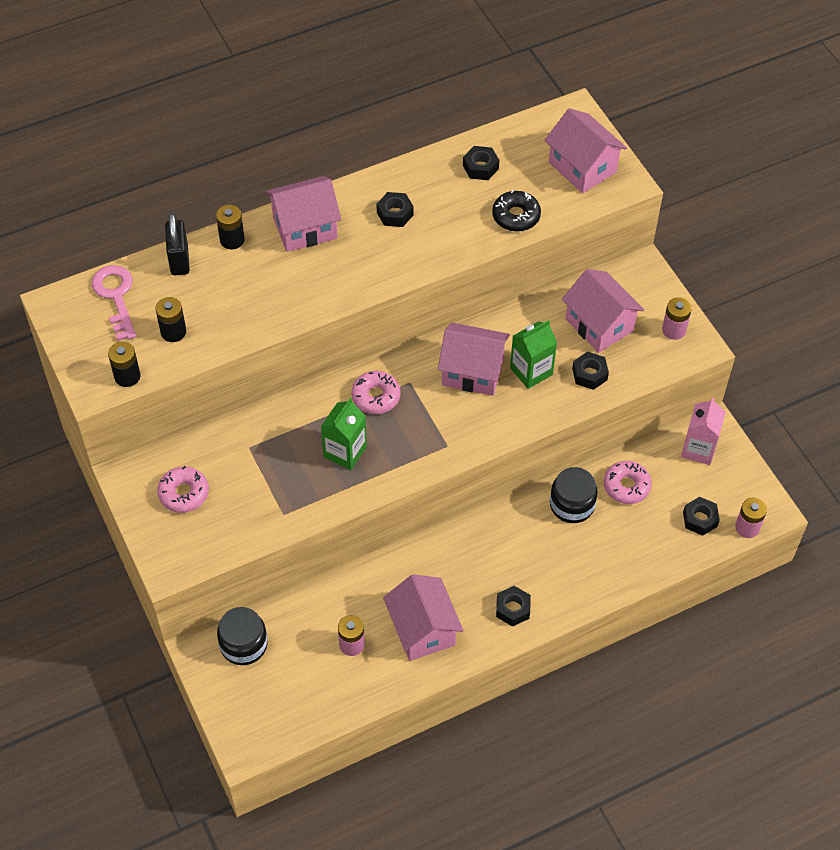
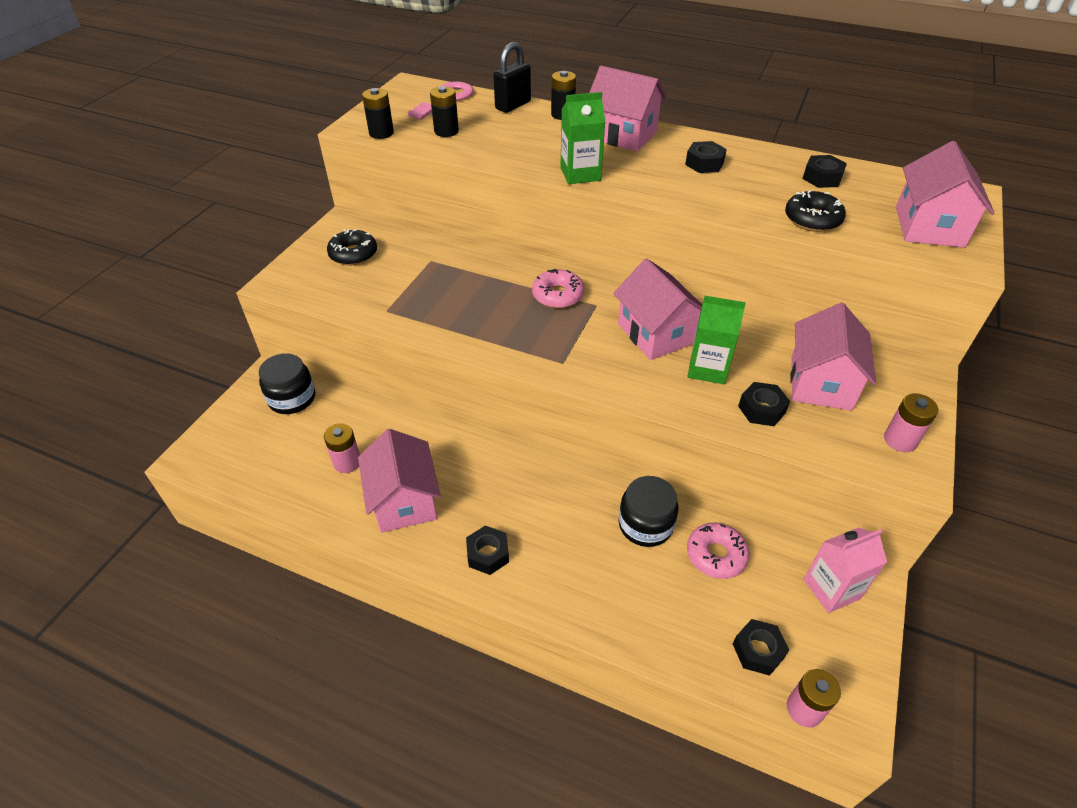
camera: 50 degrees right, 10 degrees down
(184, 493) = (353, 254): pink donut -> black donut
(345, 452) = (484, 309): green carton -> green carton (580, 174)
(422, 629) = (404, 501): pink house -> pink house turned 45 degrees counterclockwise

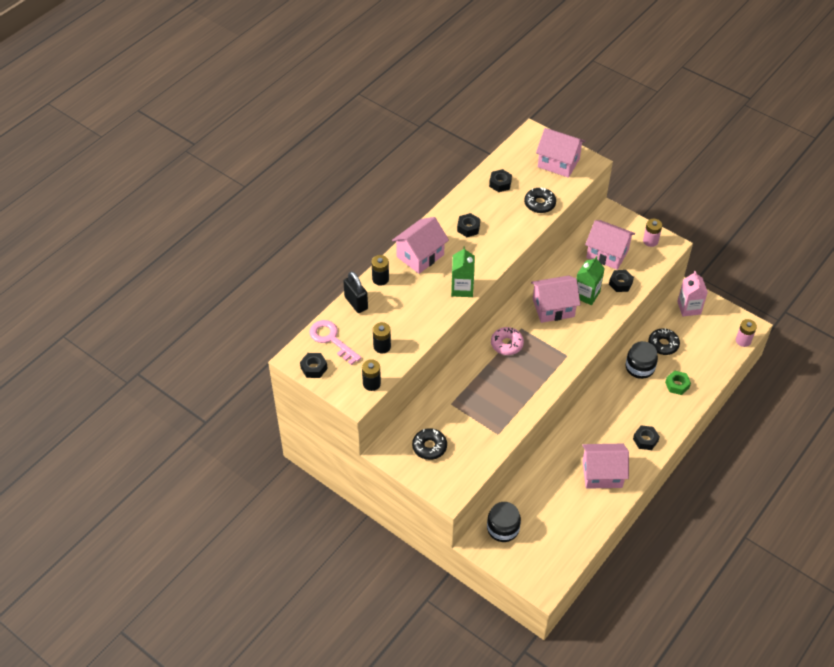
camera: 75 degrees left, 5 degrees up
(347, 462) = (567, 500): pink battery -> none
(630, 591) = (677, 385): none -> green nut
(716, 555) = (663, 344): pink donut -> black donut
(758, 650) = (715, 346): black nut -> black nut (314, 368)

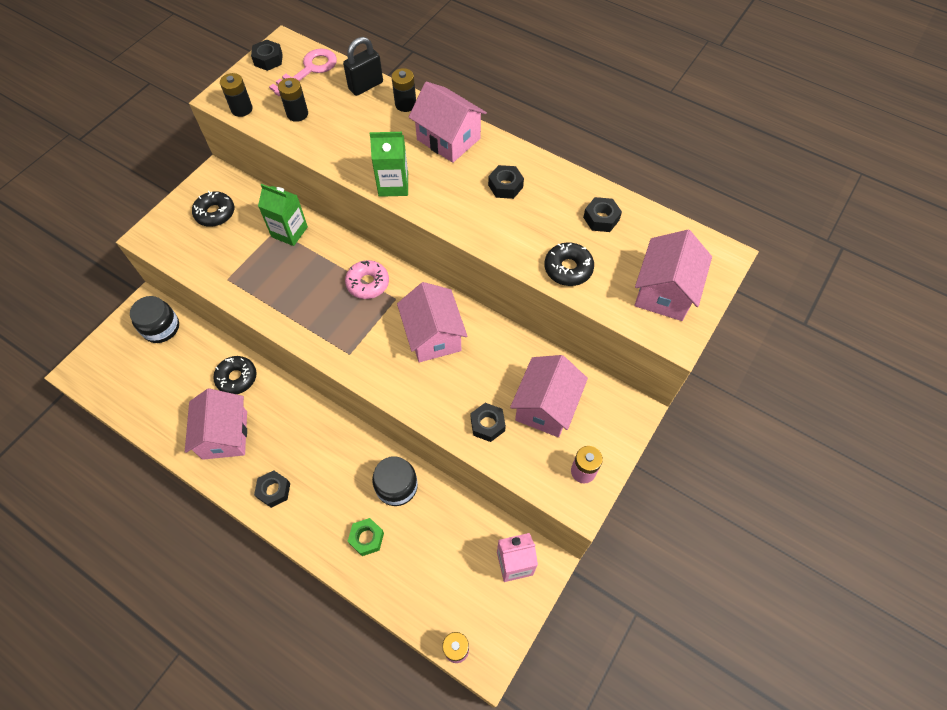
camera: 85 degrees right, 10 degrees up
(586, 294) = (461, 378): green carton -> green carton (289, 232)
(663, 344) = (440, 521): black donut -> black donut (237, 378)

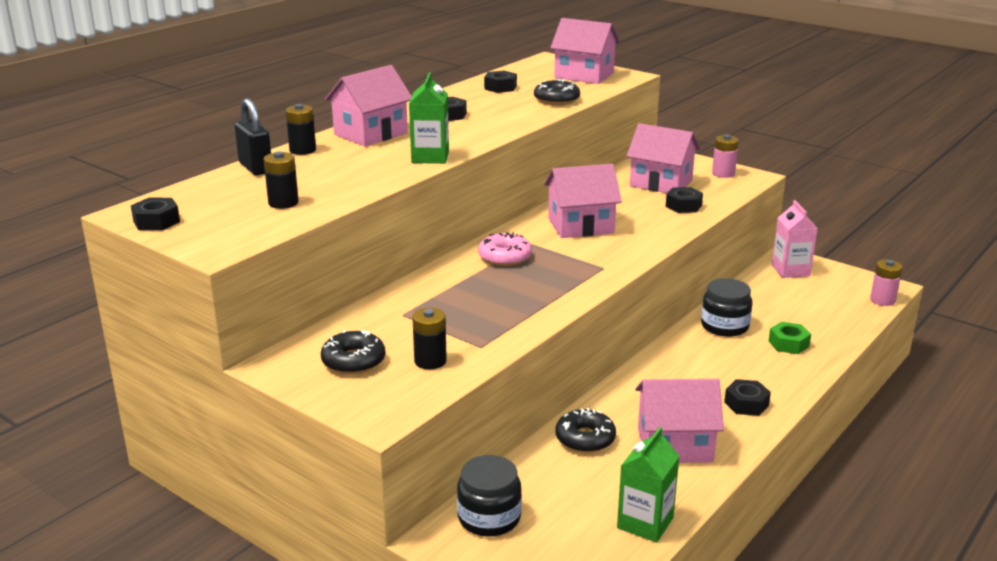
camera: 85 degrees left, 35 degrees down
(241, 109) = (251, 235): black battery -> black battery (430, 361)
(289, 232) = (409, 305): green carton -> green carton (645, 523)
(309, 70) = (200, 197): pink key -> none

